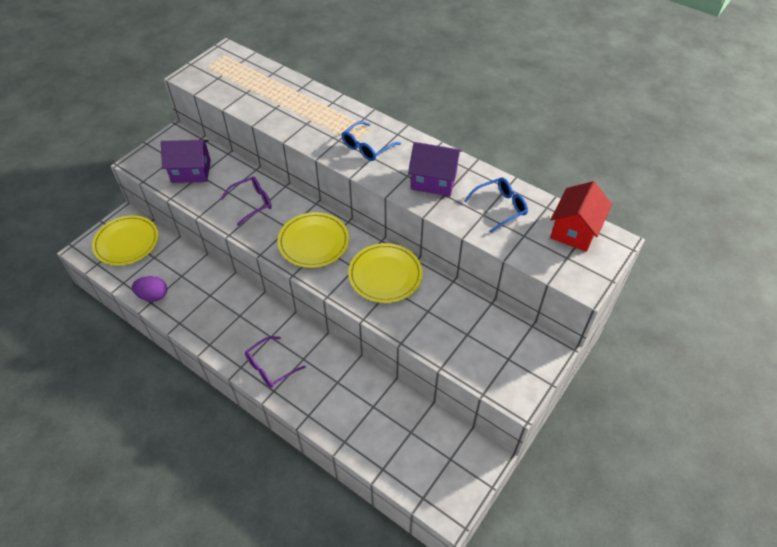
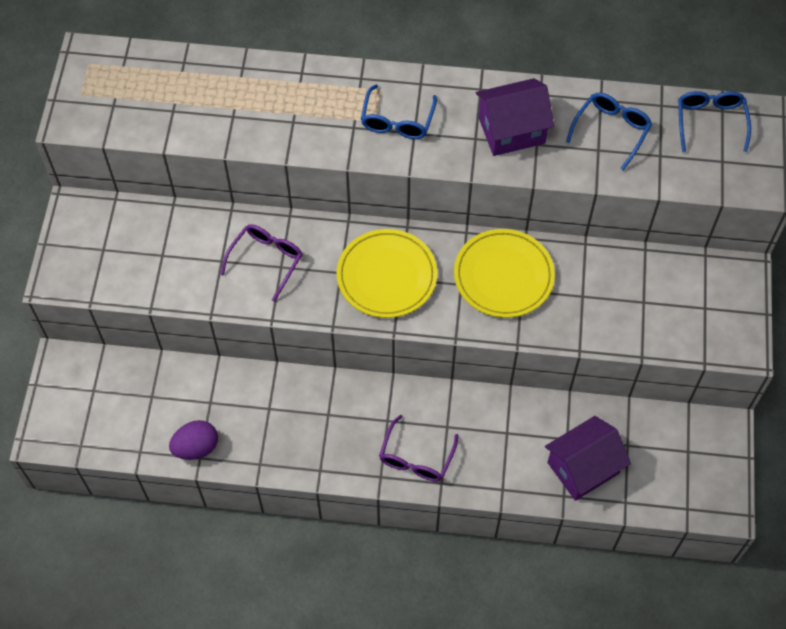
camera: 30 degrees left, 10 degrees up
(126, 242) = (96, 395): yellow plate -> none
(191, 171) = (145, 255): purple house -> purple house (583, 468)
(575, 230) = (710, 122): red house -> blue glasses

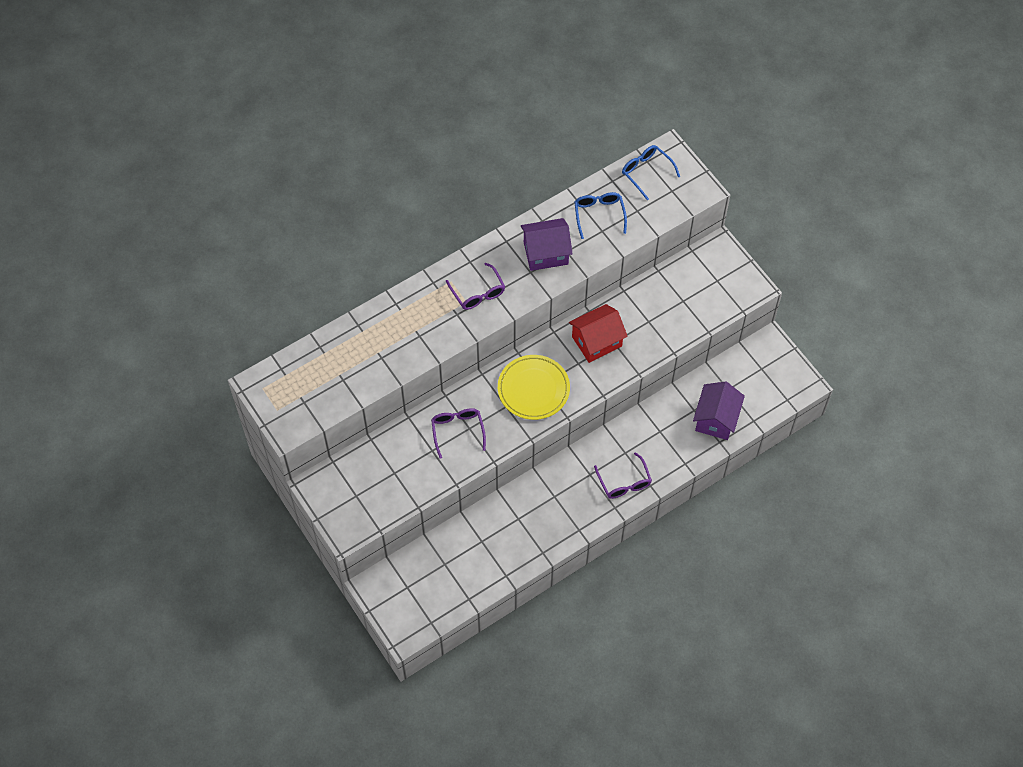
camera: 40 degrees left, 0 degrees up
(196, 447) = (498, 571): purple egg -> none
(397, 121) = (478, 293): blue glasses -> purple glasses
(503, 276) = (596, 341): yellow plate -> red house
(511, 130) = (546, 253): purple house -> purple house turned 45 degrees clockwise

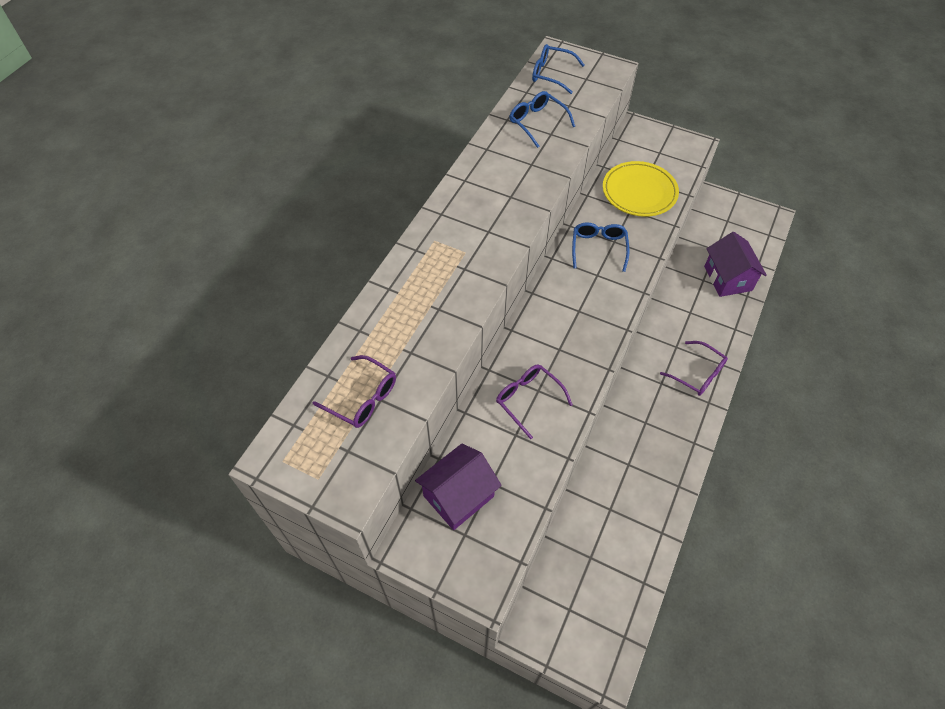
camera: 30 degrees left, 5 degrees down
(478, 293) = (472, 239): purple glasses -> purple glasses (363, 398)
(533, 389) = (573, 319): yellow plate -> yellow plate (639, 192)
(546, 253) = (512, 174): purple house -> purple house (458, 496)
(596, 341) = (598, 248): red house -> blue glasses

